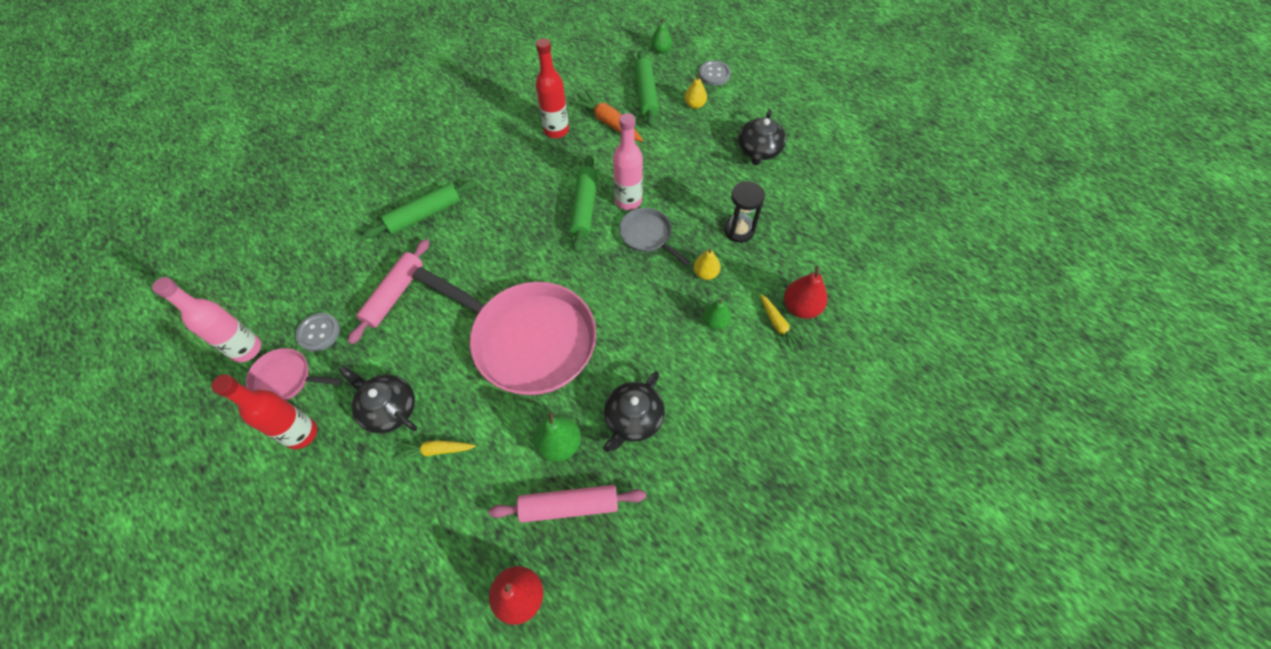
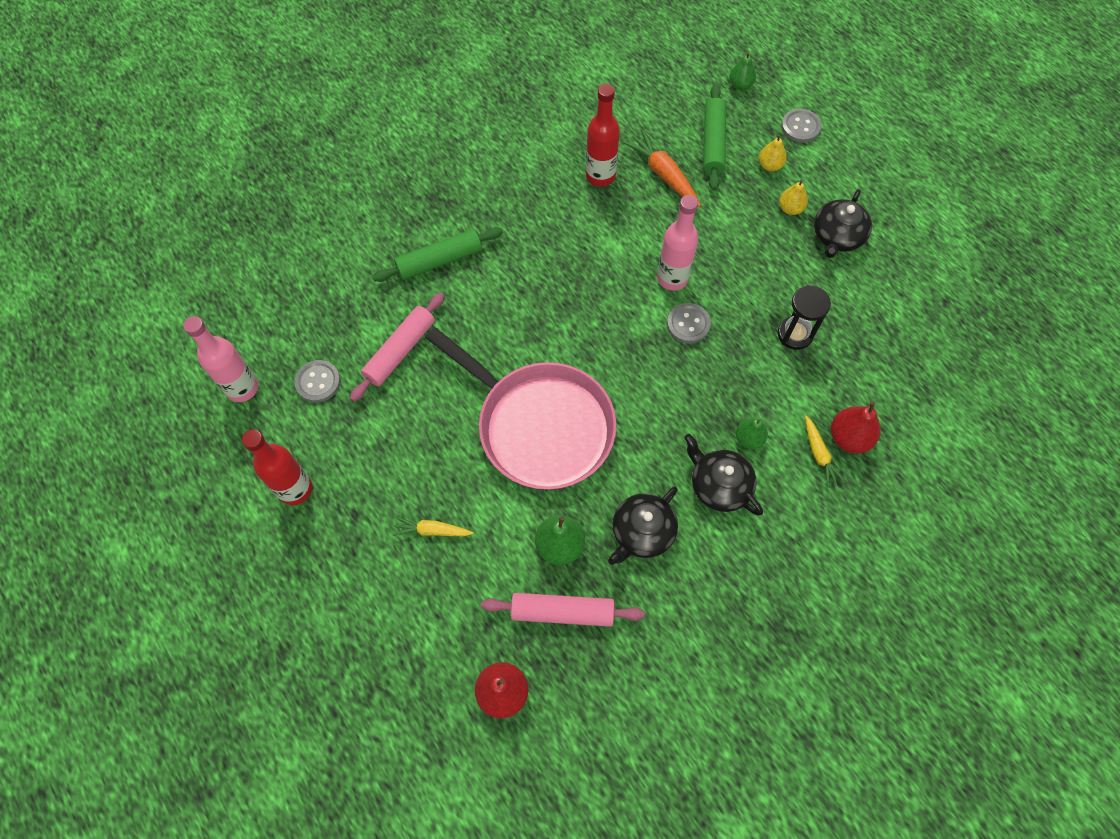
camera: 10 degrees right, 5 degrees up
(285, 379) = (281, 427): pink pan -> none
(388, 408) = (386, 477): black teapot -> black teapot (719, 485)
(584, 207) = (621, 279): green rolling pin -> none
(647, 235) = (688, 324): grey pan -> grey button
(705, 273) = (747, 380): yellow pear -> yellow pear (790, 208)

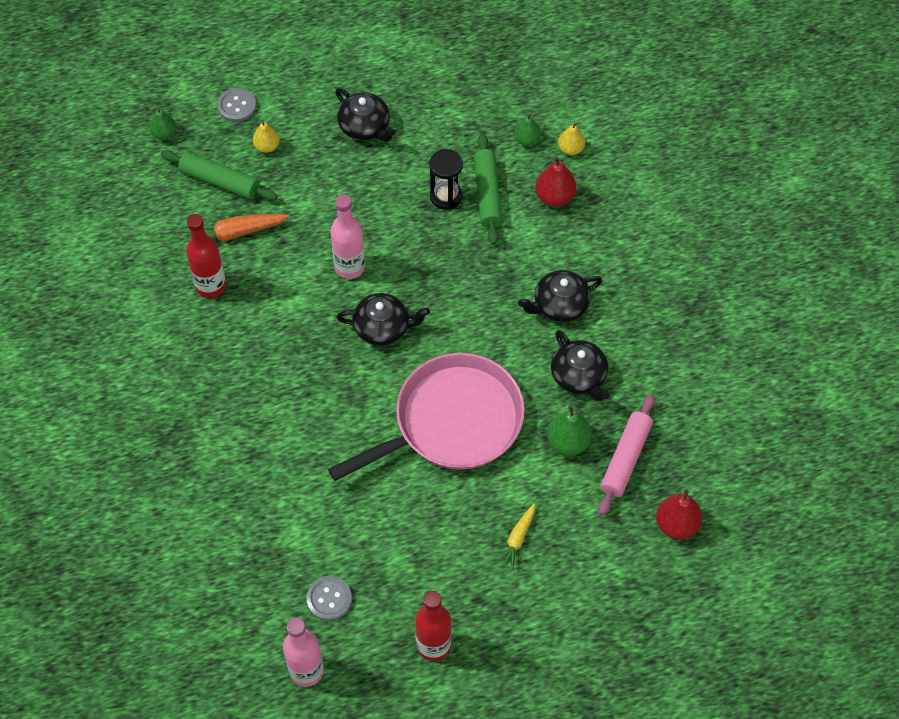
camera: 70 degrees left, 5 degrees down
(400, 351) = (327, 517): pink rolling pin -> none
(439, 260) = (241, 454): green rolling pin -> green rolling pin (487, 194)
(619, 329) = (383, 327): none -> black teapot
(688, 324) = (401, 272): grey button -> none
(748, 439) = (527, 268): green pear -> green pear (527, 140)
(790, 208) = (320, 149): yellow pear -> yellow pear (570, 149)
(819, 454) = (560, 223): yellow carrot -> none

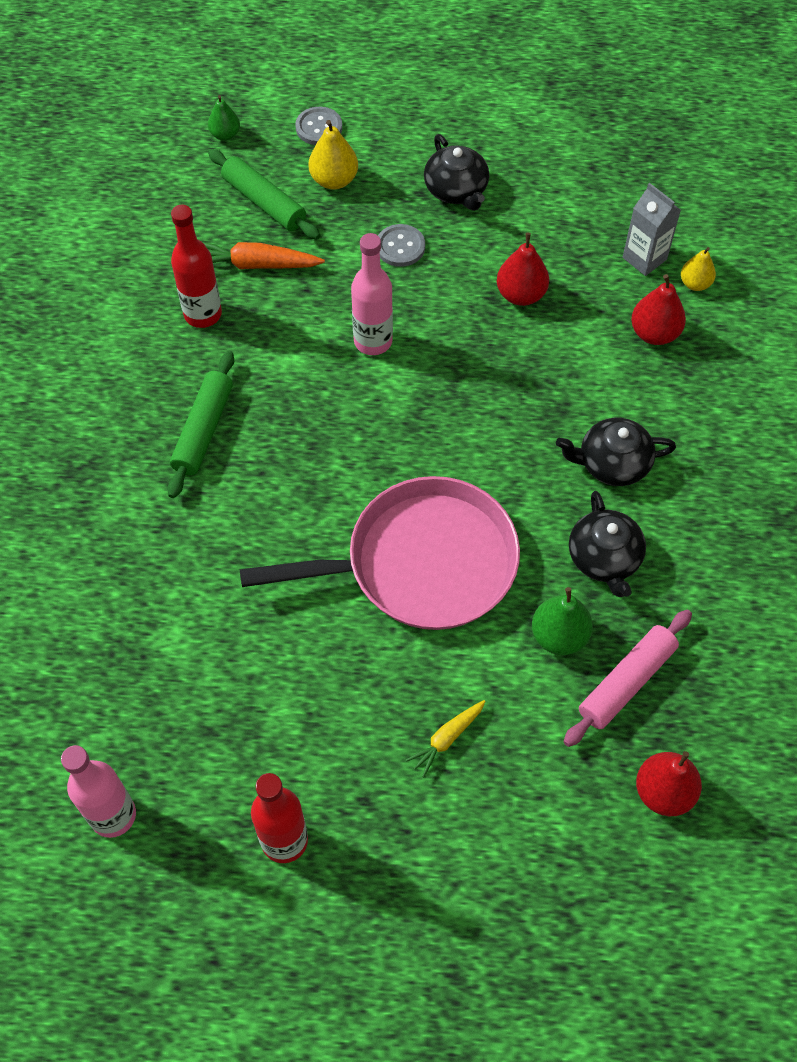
camera: 20 degrees right, 0 degrees up
(267, 146) = (334, 180): yellow pear -> yellow pear, size x1.51
(329, 599) = (180, 733): grey button -> grey button (400, 247)
(383, 327) = (383, 423): black teapot -> none
(446, 196) = (521, 294): black hourglass -> red pear
(487, 194) = (572, 306): green rolling pin -> green rolling pin (203, 430)
(527, 140) = (644, 258): green pear -> grey carton

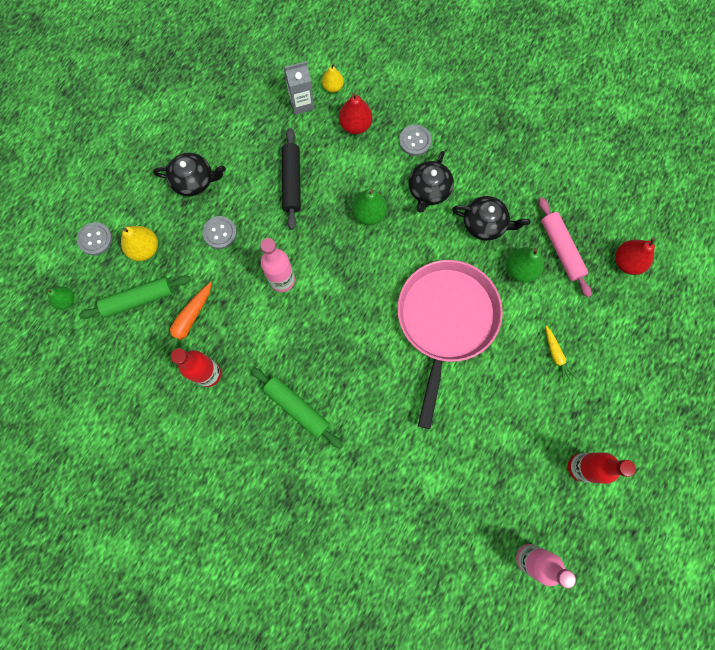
camera: 65 degrees left, 15 degrees up
(521, 294) = (291, 182): red pear -> black rolling pin
(529, 403) = (369, 214): none -> green pear
(679, 415) = (415, 141): none -> grey button

